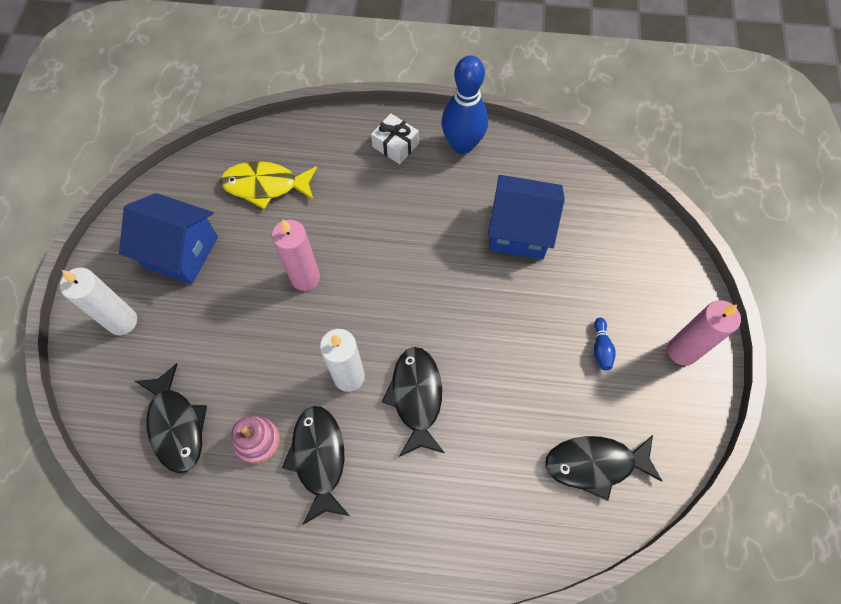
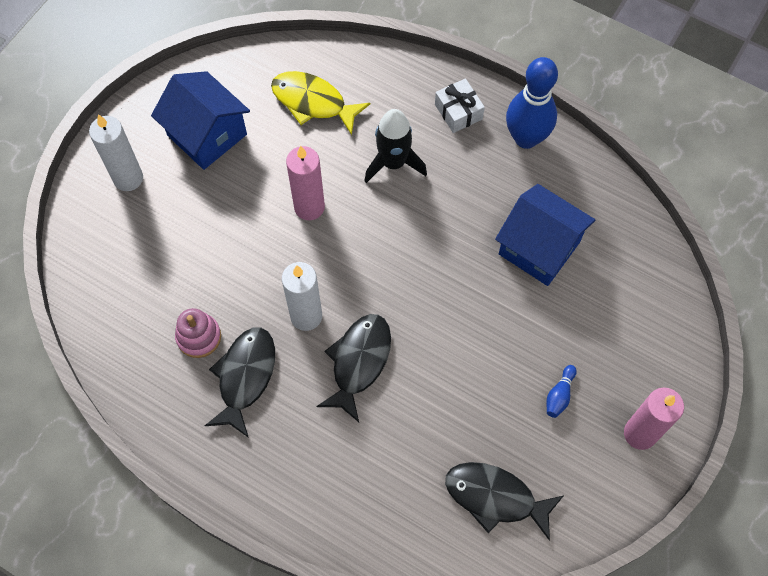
camera: 25 degrees right, 0 degrees up
(176, 425) = (135, 292): black fish -> none
(361, 209) = (393, 163): none -> black rocket

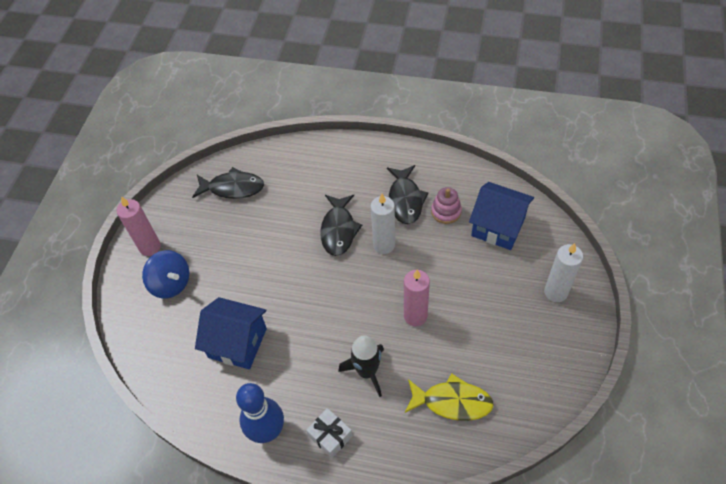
camera: 165 degrees right, 10 degrees down
(207, 135) = (520, 345): blue house -> blue house (498, 226)
(559, 395) = (205, 252): blue bowling pin -> none
(615, 362) = (171, 283): none -> blue spinning top

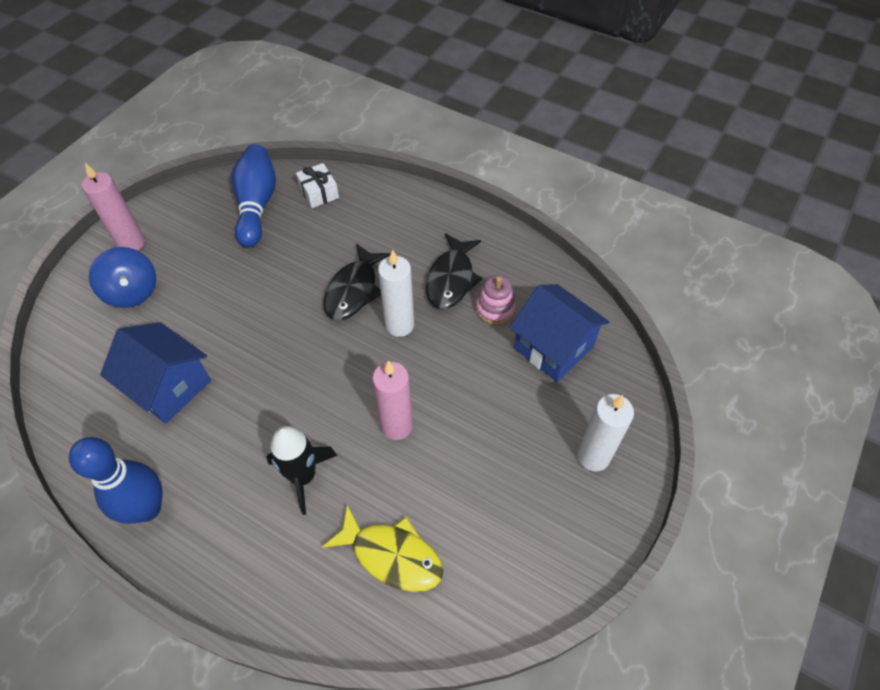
camera: 15 degrees right, 0 degrees up
(233, 188) = (257, 205): black fish -> blue bowling pin
(330, 436) = (218, 543): white gift -> white gift (319, 192)

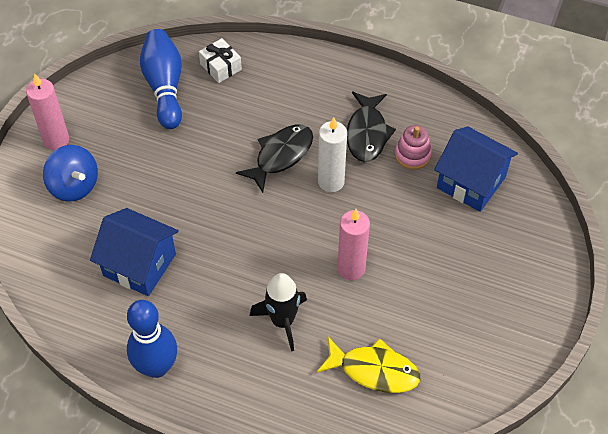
camera: 10 degrees left, 0 degrees up
(354, 290) = (281, 156): black fish -> black fish turned 150 degrees counterclockwise
(593, 456) = (522, 268): white candle -> none

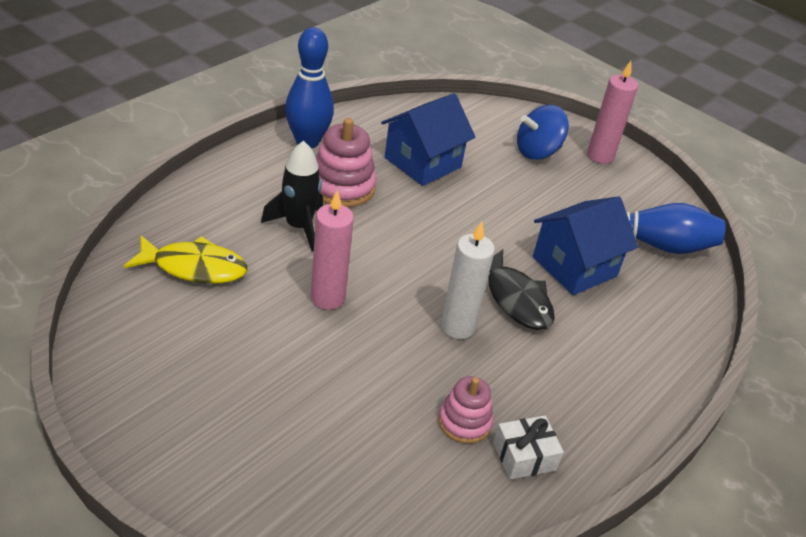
camera: 105 degrees right, 15 degrees down
(211, 311) = (342, 187): none -> pink stacking toy
(220, 67) = (675, 296): white gift -> white gift (524, 456)
(367, 133) = (519, 390): black fish -> none
(374, 370) = (194, 267): yellow fish -> yellow fish turned 120 degrees counterclockwise
(471, 182) = (388, 466): blue house -> blue house (574, 266)

